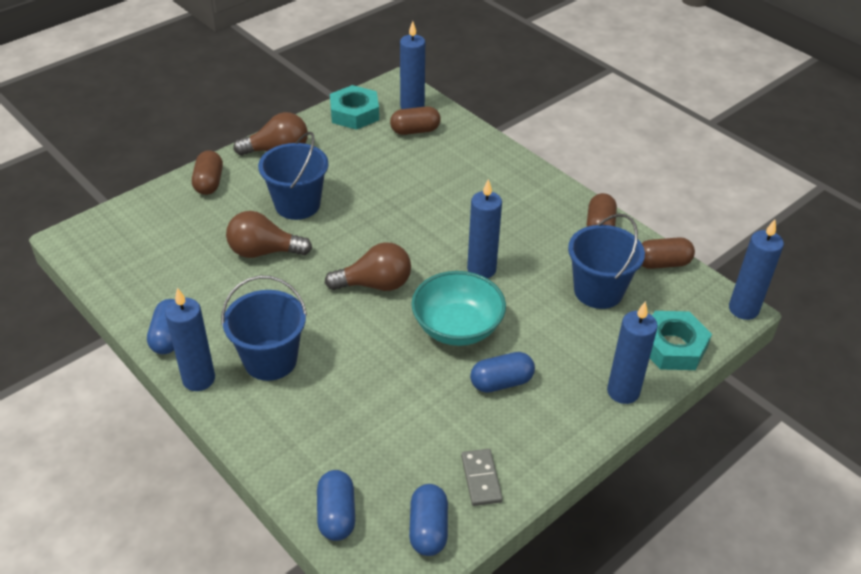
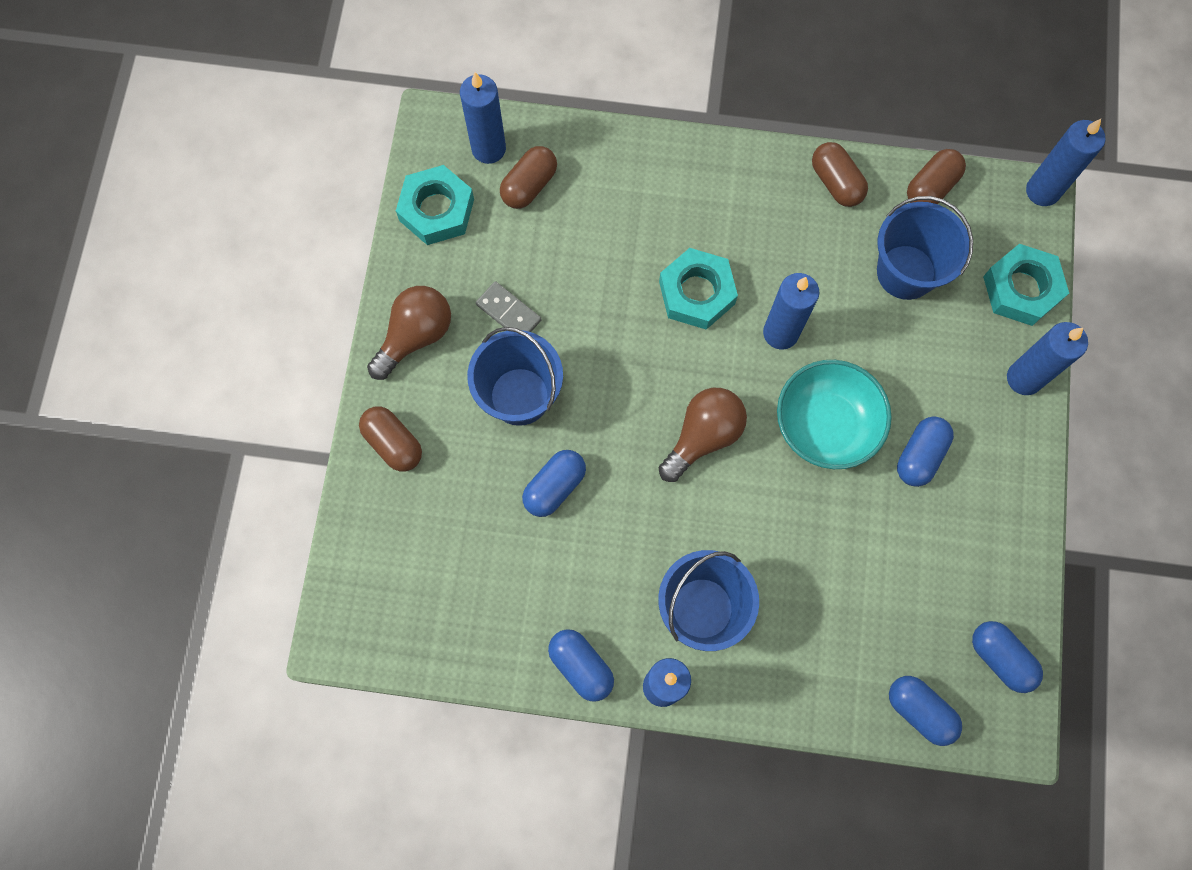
camera: 40 degrees left, 30 degrees up
(264, 252) = (554, 487): brown light bulb -> blue capsule
(452, 223) = (696, 293): none -> turquoise nut
(481, 479) = (995, 572): grey domino -> grey domino (508, 312)

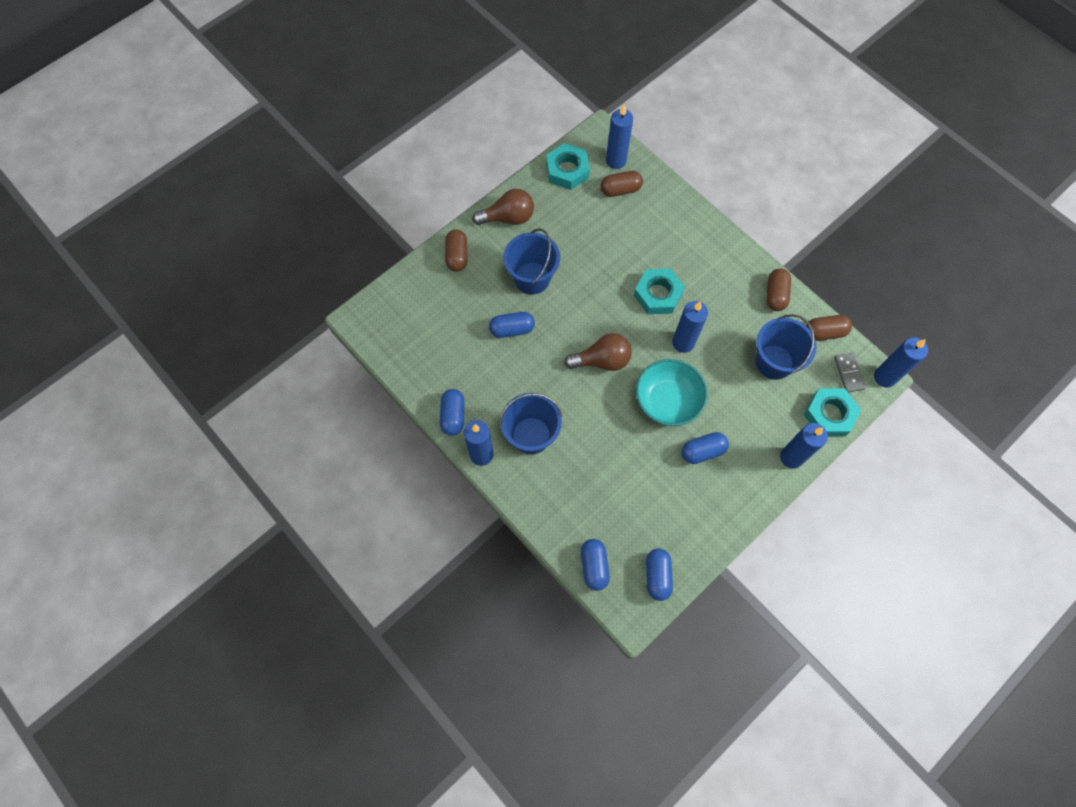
camera: 40 degrees right, 5 degrees down
(508, 312) = (560, 238): grey domino -> grey domino (848, 373)

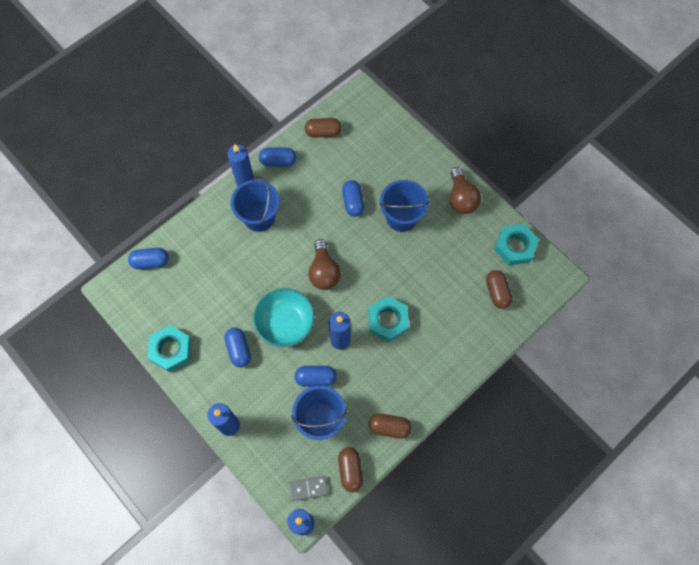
camera: 90 degrees right, 0 degrees up
(457, 256) = (421, 160): brown capsule -> brown capsule (323, 132)
(616, 160) = (529, 289): blue candle -> none
(657, 576) = (138, 308): blue capsule -> blue capsule (316, 378)
(829, 415) = (267, 464): turquoise nut -> turquoise nut (171, 350)

